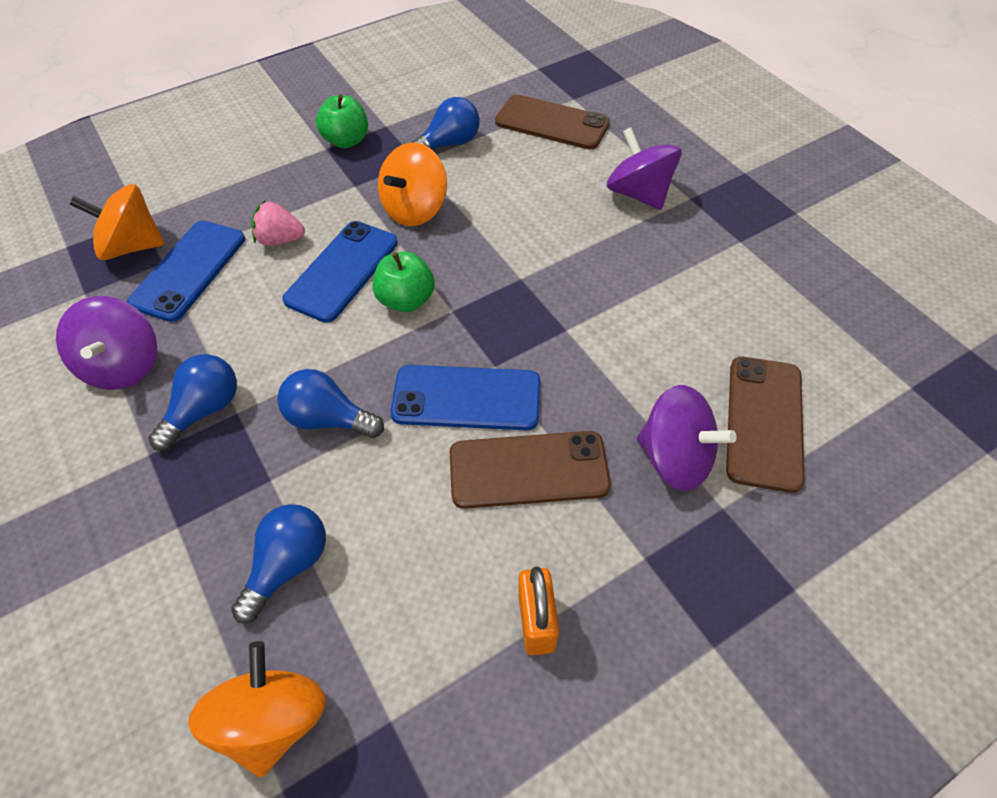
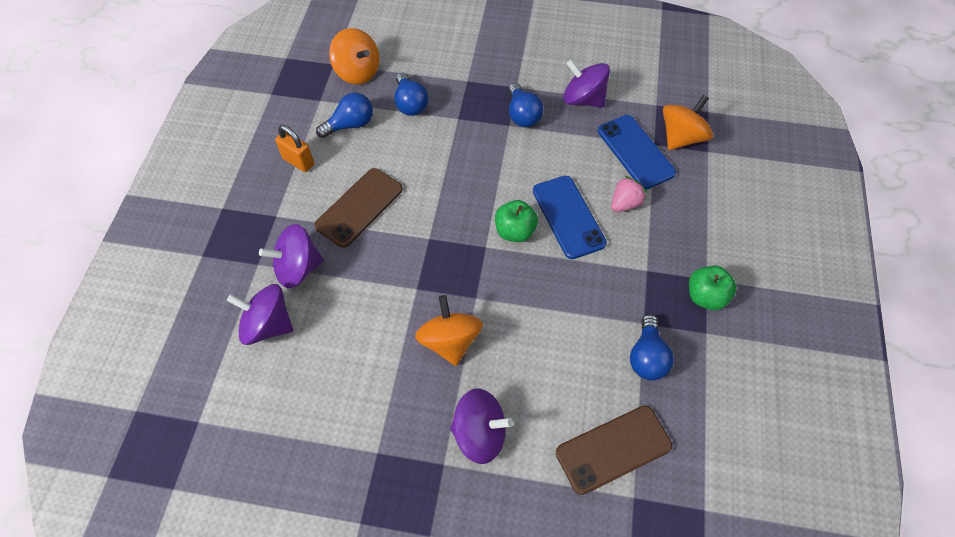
camera: 130 degrees right, 5 degrees up
(329, 419) = (468, 154): blue light bulb -> blue light bulb (350, 125)
(415, 209) = (590, 287): orange spinning top -> orange spinning top (450, 341)
(466, 398) = (423, 212): blue phone -> none
(764, 422) = (268, 325): brown phone -> purple spinning top

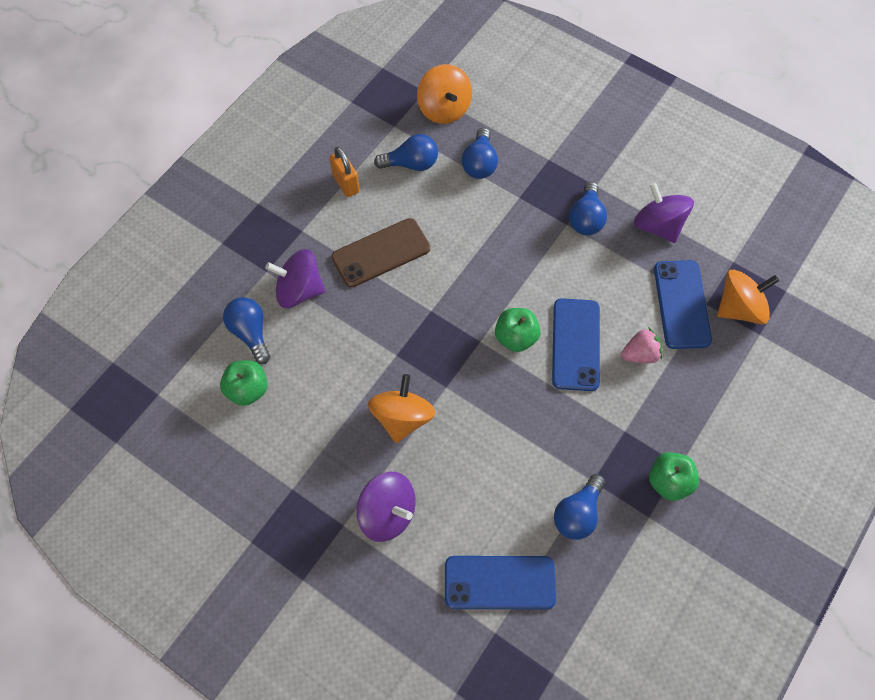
camera: 25 degrees right, 5 degrees up
(268, 325) = (250, 333): purple spinning top -> blue light bulb
(289, 378) = (247, 390): none -> green apple
(613, 449) = (499, 582): brown phone -> blue phone

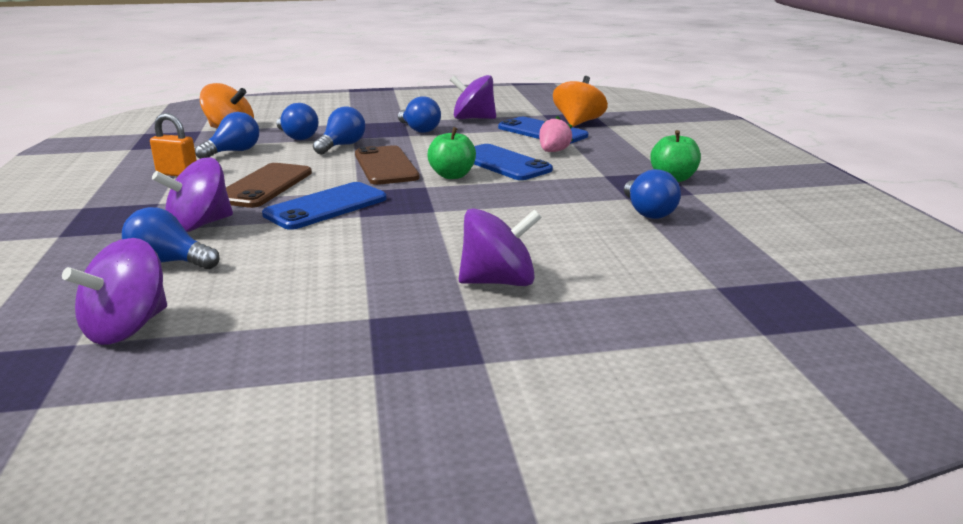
camera: 45 degrees left, 40 degrees down
(186, 398) = (127, 328): none -> purple spinning top
(247, 390) = (214, 290): green apple -> none
(402, 418) = (420, 236): orange spinning top -> none
(488, 280) = (386, 166): none -> brown phone
(495, 210) = (342, 146): none -> blue light bulb
(499, 582) = (664, 263): blue phone -> blue phone (326, 206)

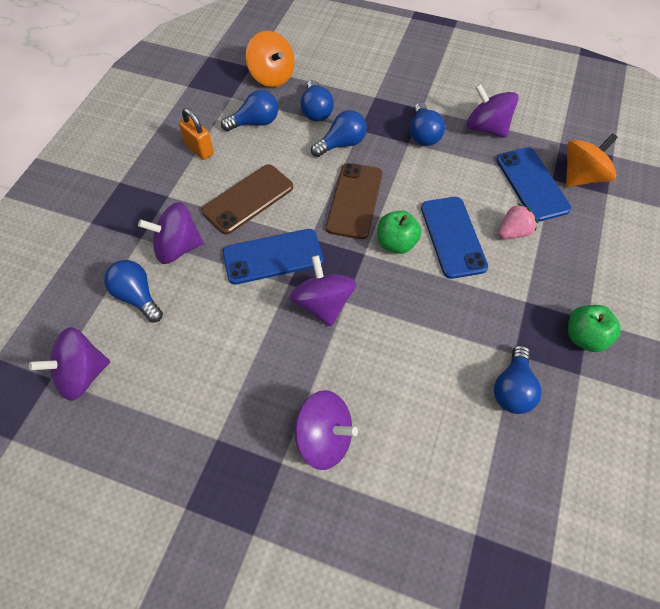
camera: 30 degrees right, 35 degrees up
(411, 217) = (323, 304): none -> purple spinning top

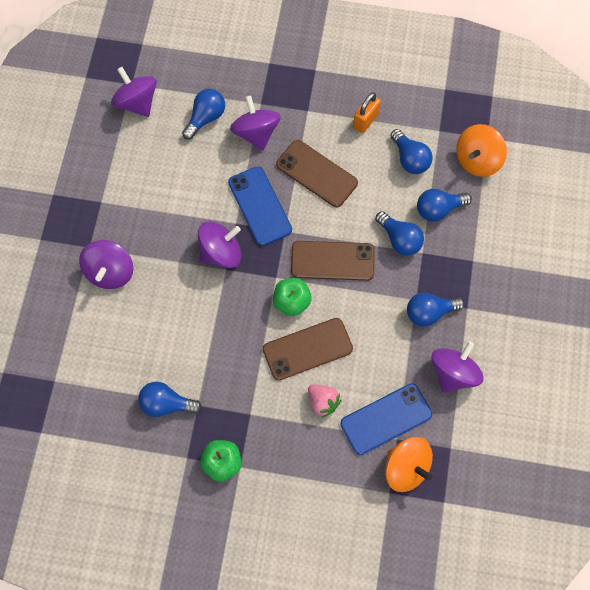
camera: 80 degrees right, 10 degrees up
(452, 237) = (307, 349): blue phone -> brown phone

